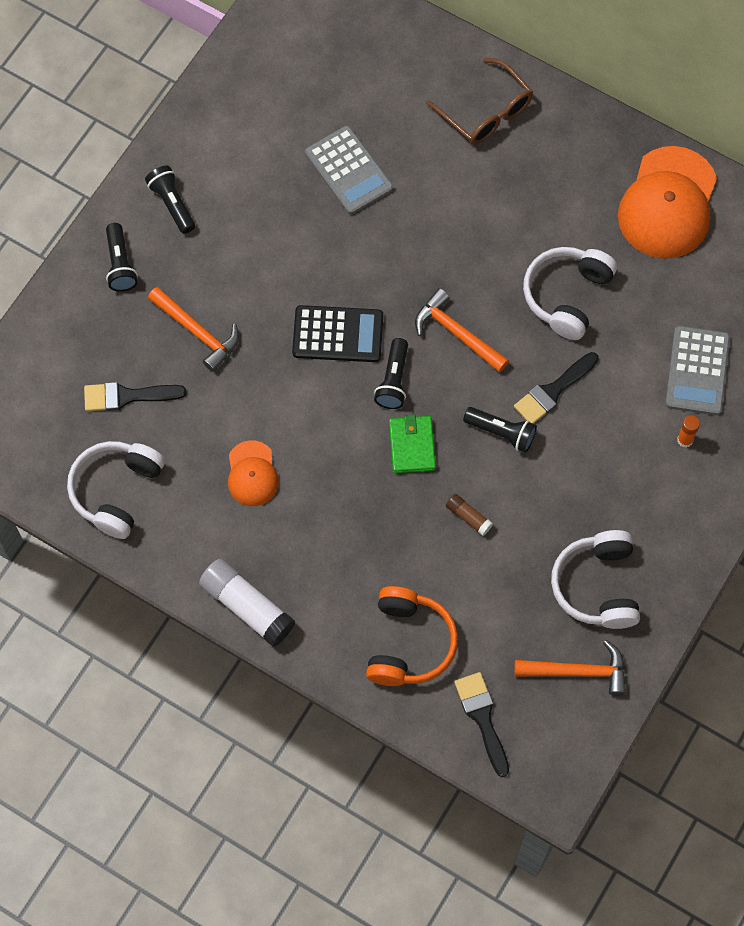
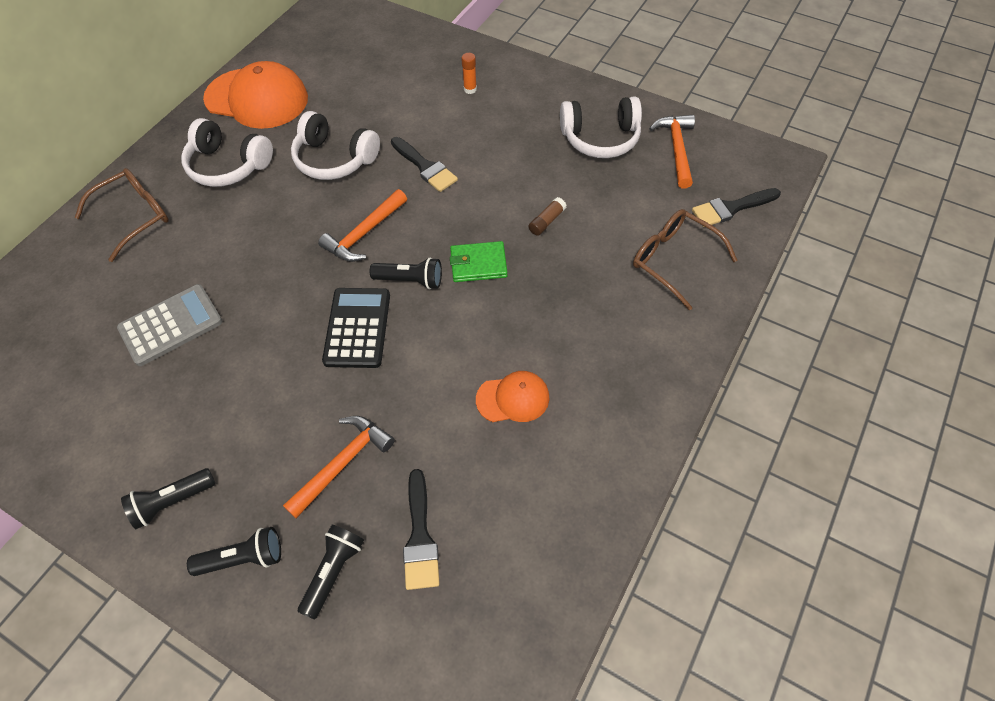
camera: 90 degrees left, 10 degrees down
(116, 491) = (541, 541): white headphones -> white headphones (228, 166)
(247, 607) = (660, 396): white glue stick -> none
(409, 644) = (674, 261): orange headphones -> brown glasses
(501, 432) = (464, 200): black flashlight -> black flashlight (333, 571)
(697, 371) = (410, 83): grey calculator -> none

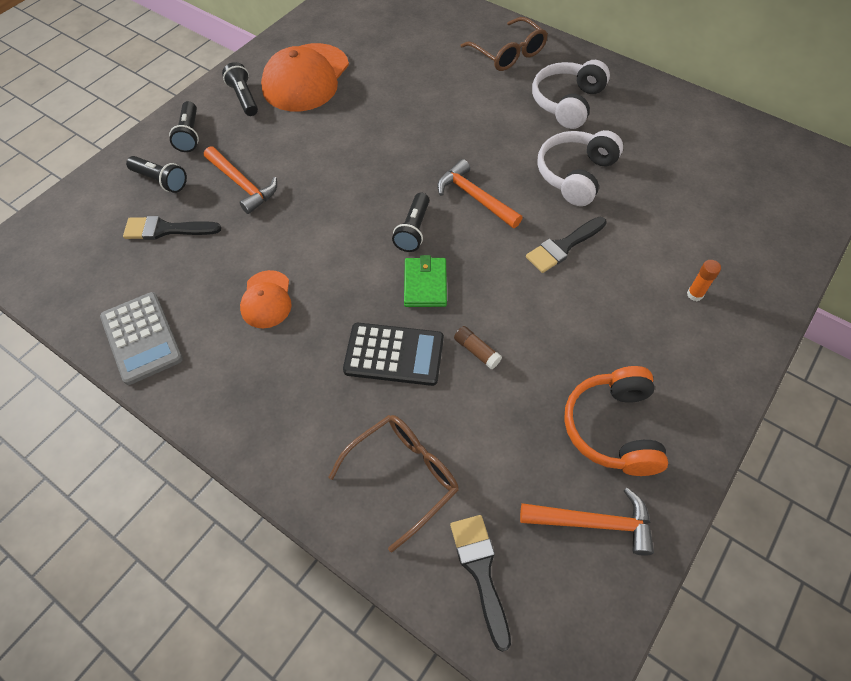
camera: 95 degrees right, 0 degrees up
(171, 325) = (393, 84): grey calculator -> grey calculator (141, 338)
(257, 99) = (661, 116): orange cap -> orange cap (306, 78)
(357, 328) = (367, 193): black calculator -> black calculator (394, 354)
(600, 138) = (612, 428): white headphones -> orange headphones

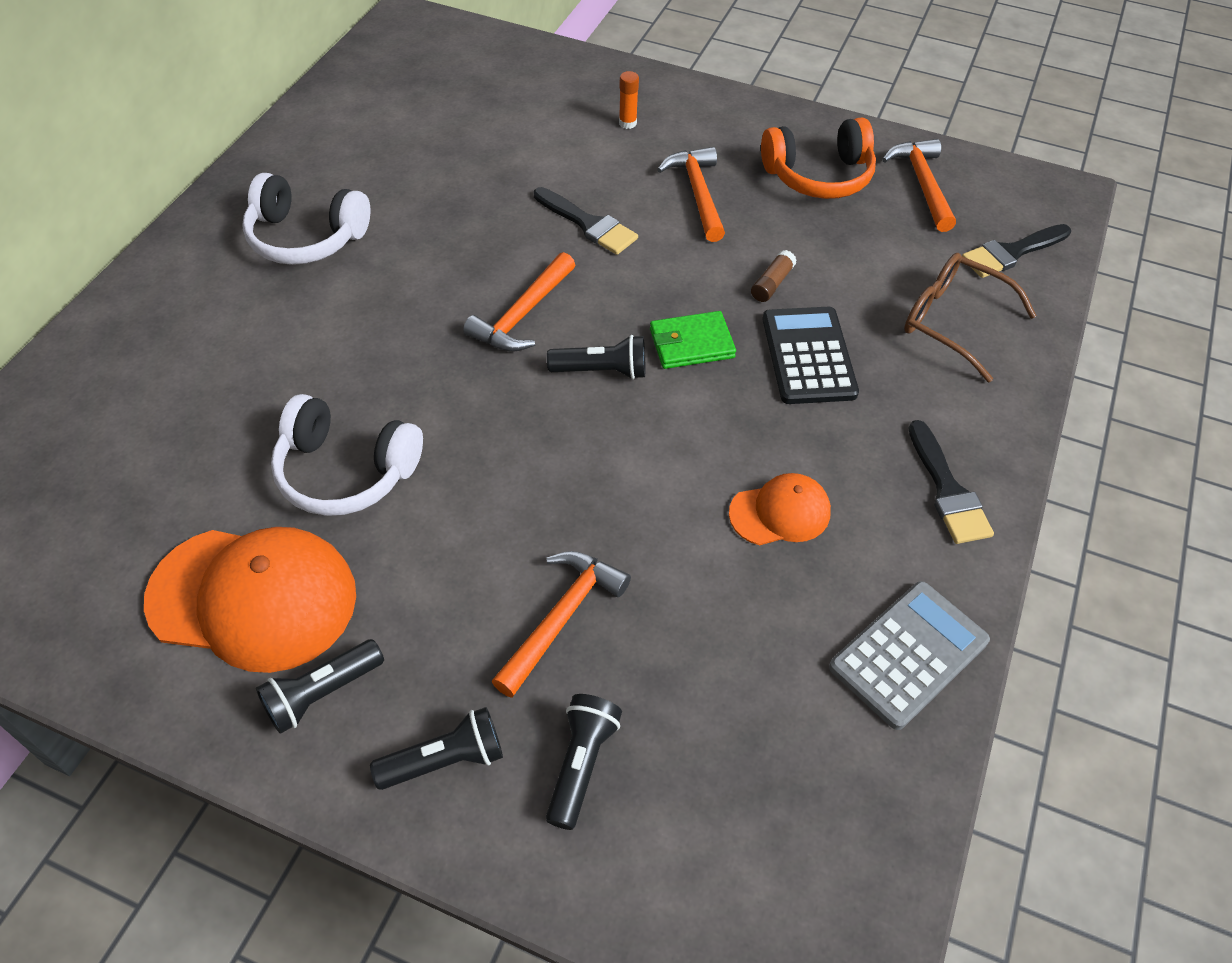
camera: 105 degrees left, 5 degrees down
(166, 229) = (694, 705): black brush -> black brush (947, 490)
(508, 53) = (181, 313): brown glasses -> none
(575, 175) = (458, 221): white headphones -> white headphones (346, 472)
(594, 325) = (697, 193): none -> orange hammer

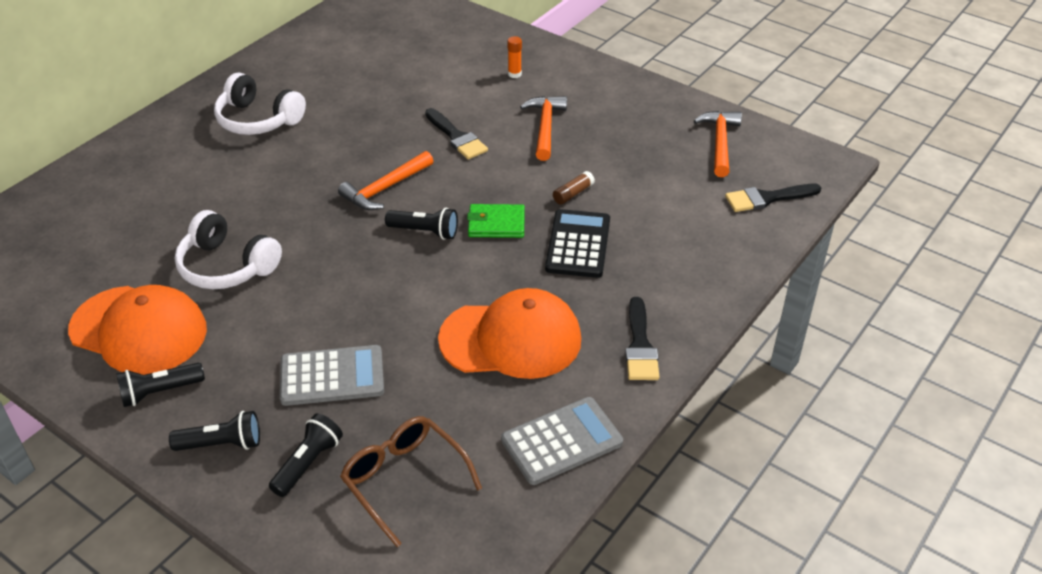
camera: 15 degrees right, 10 degrees down
(562, 617) = (332, 376): orange hammer -> grey calculator
(780, 512) = (511, 339): orange cap -> orange cap, size x1.89
(818, 176) = (642, 127): orange headphones -> none
(953, 322) = (698, 238): brown glasses -> brown glasses (404, 480)

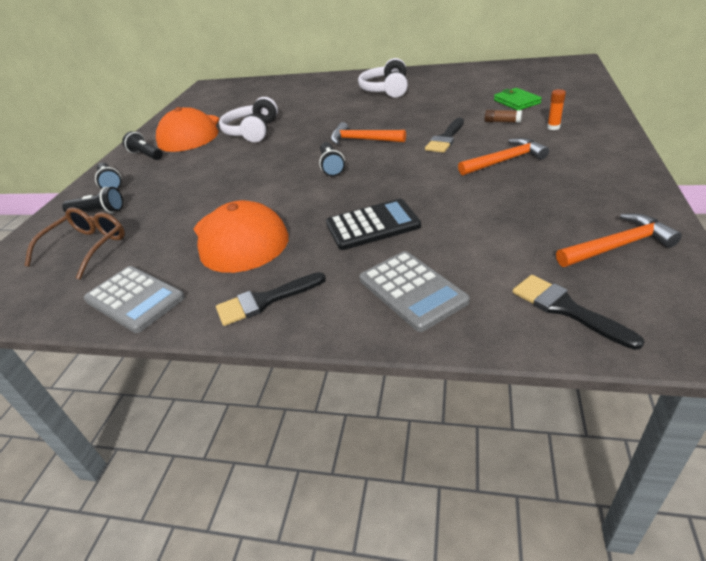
camera: 70 degrees right, 5 degrees down
(332, 376) = (174, 191): grey calculator -> grey calculator (412, 290)
(496, 224) = (364, 186): green wallet -> green wallet (516, 102)
(573, 194) = (435, 201): brown glue stick -> brown glue stick (502, 122)

